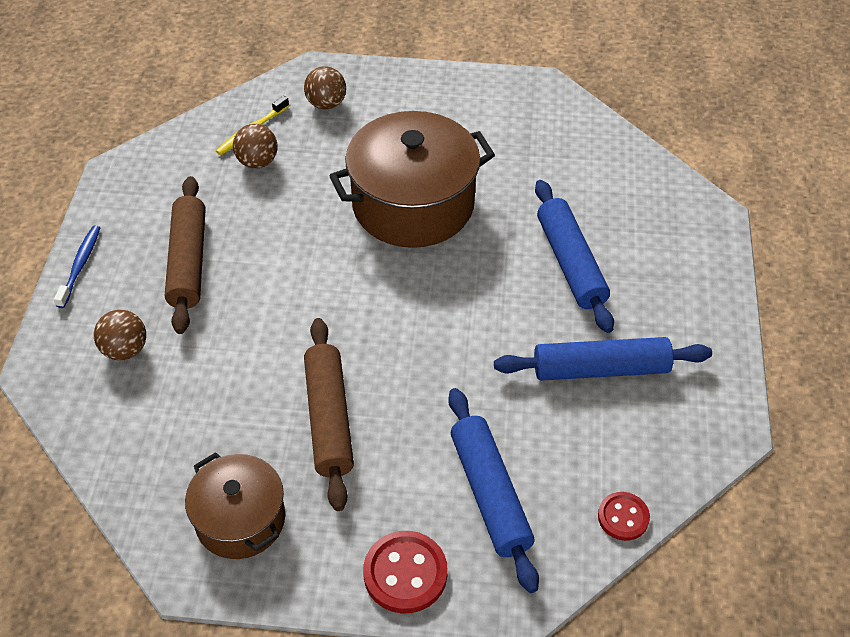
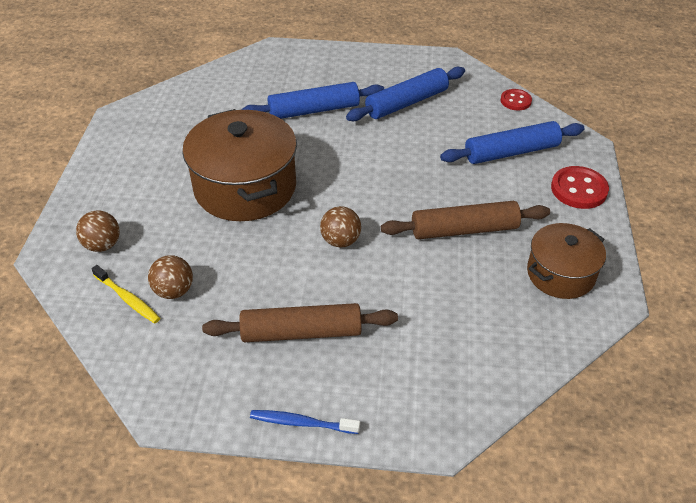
camera: 90 degrees left, 5 degrees down
(125, 350) = (408, 368): brown ball -> brown ball (340, 241)
(600, 369) = (406, 103): blue rolling pin -> blue rolling pin turned 60 degrees clockwise

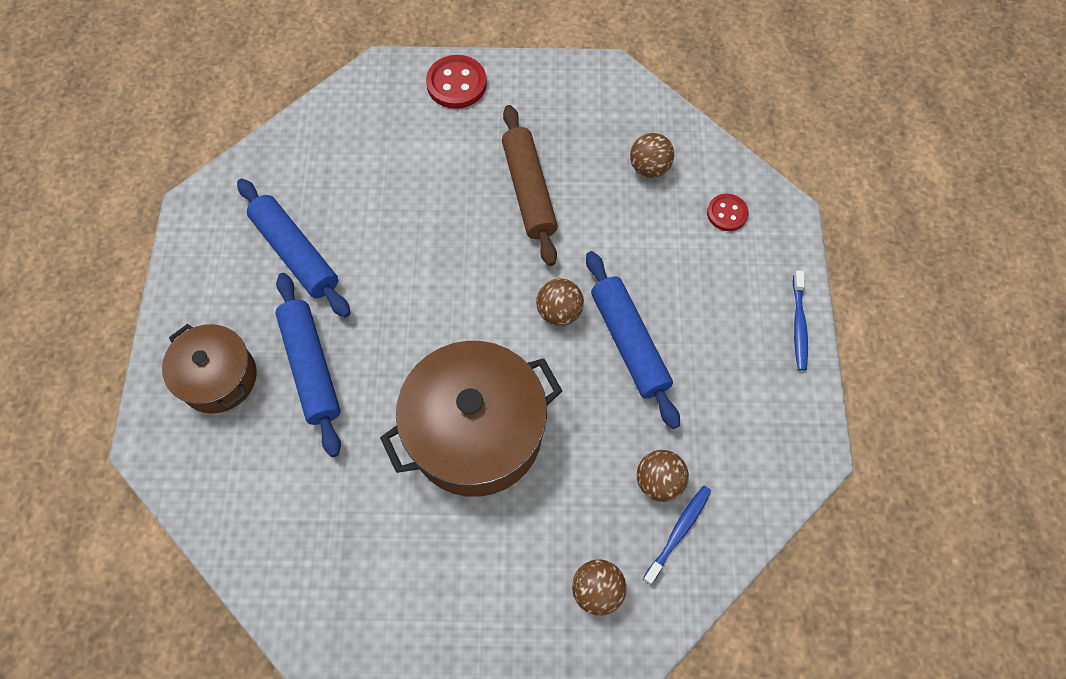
camera: 95 degrees left, 20 degrees up
(128, 299) = (678, 532): yellow toothbrush -> blue toothbrush
(301, 332) = (694, 338): brown rolling pin -> none
(494, 319) = (649, 167): none -> brown ball
(511, 152) = (395, 142): blue rolling pin -> blue rolling pin (629, 343)
(515, 101) = (294, 132): red button -> red button (727, 213)
(560, 274) = (583, 110): brown pot -> brown pot (219, 378)

